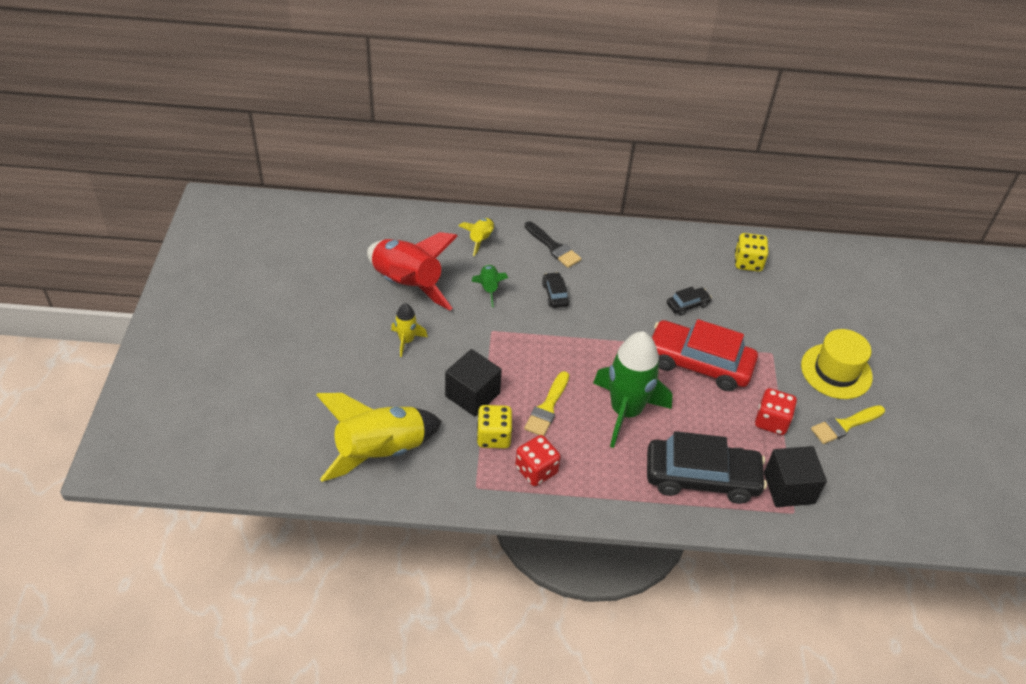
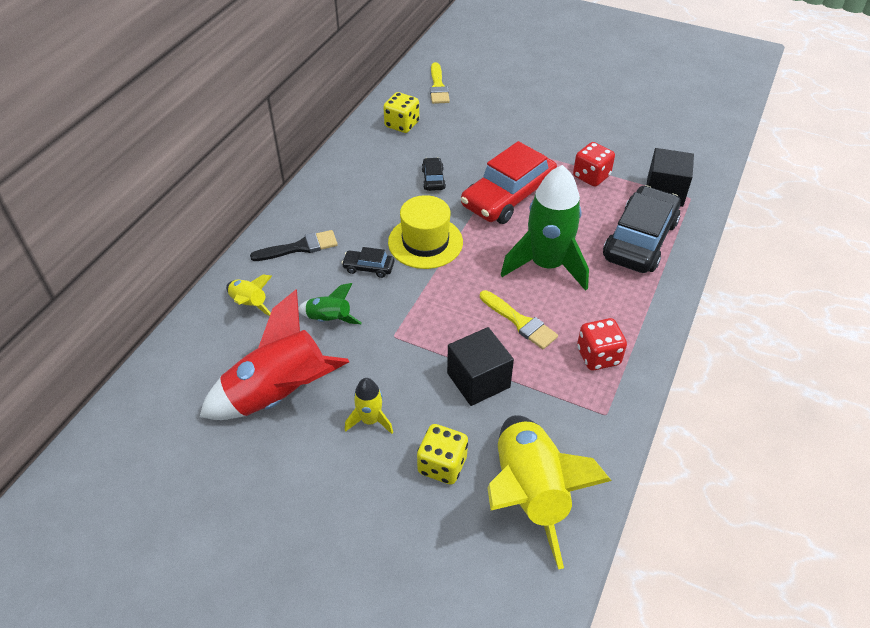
camera: 65 degrees left, 0 degrees up
(493, 437) = (543, 378): yellow dice -> yellow dice (442, 465)
(836, 371) = (551, 121): yellow hat -> yellow hat (425, 242)
(844, 425) = (609, 138): yellow brush -> yellow brush (438, 87)

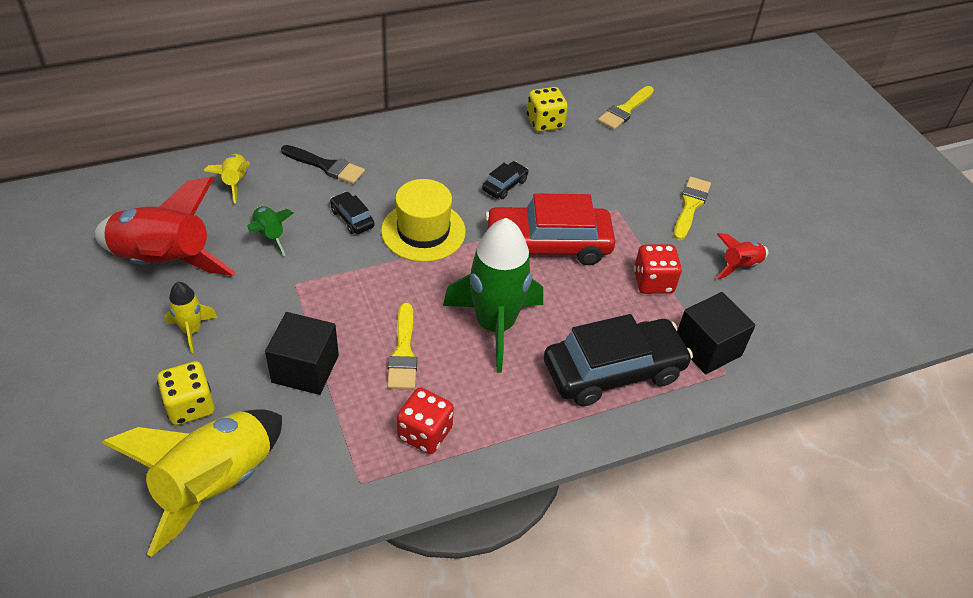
camera: 40 degrees right, 0 degrees up
(550, 120) = (690, 206): none -> yellow brush
(619, 136) = (739, 266): none -> red rocket

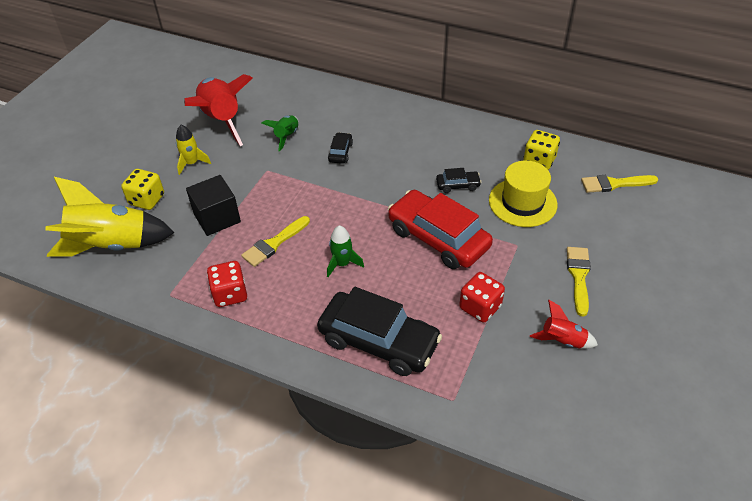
camera: 50 degrees right, 0 degrees up
(235, 182) = (304, 98): yellow rocket -> none
(326, 166) = (363, 114): black brush -> none
(423, 231) = (371, 183): yellow hat -> yellow hat (522, 202)
(495, 325) = (342, 264): green rocket -> green rocket, size x0.48
(690, 206) = (578, 276): yellow brush -> yellow brush turned 60 degrees counterclockwise
(707, 348) = (461, 375): black cube -> none

